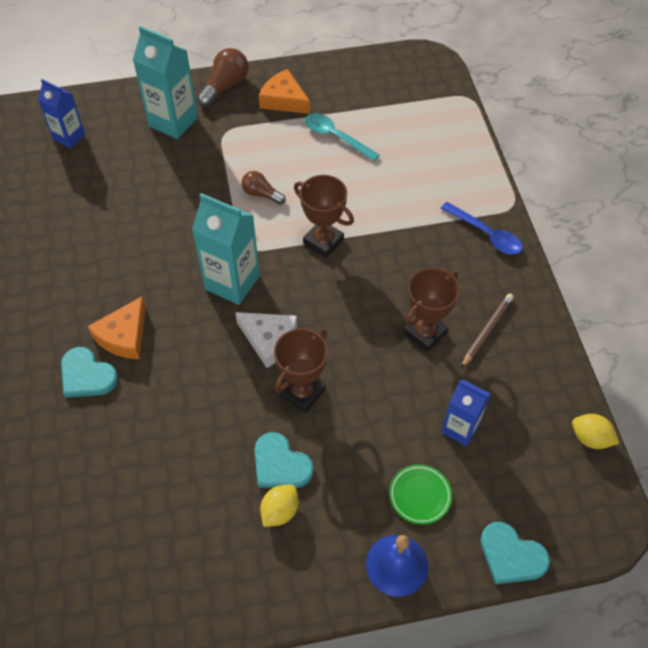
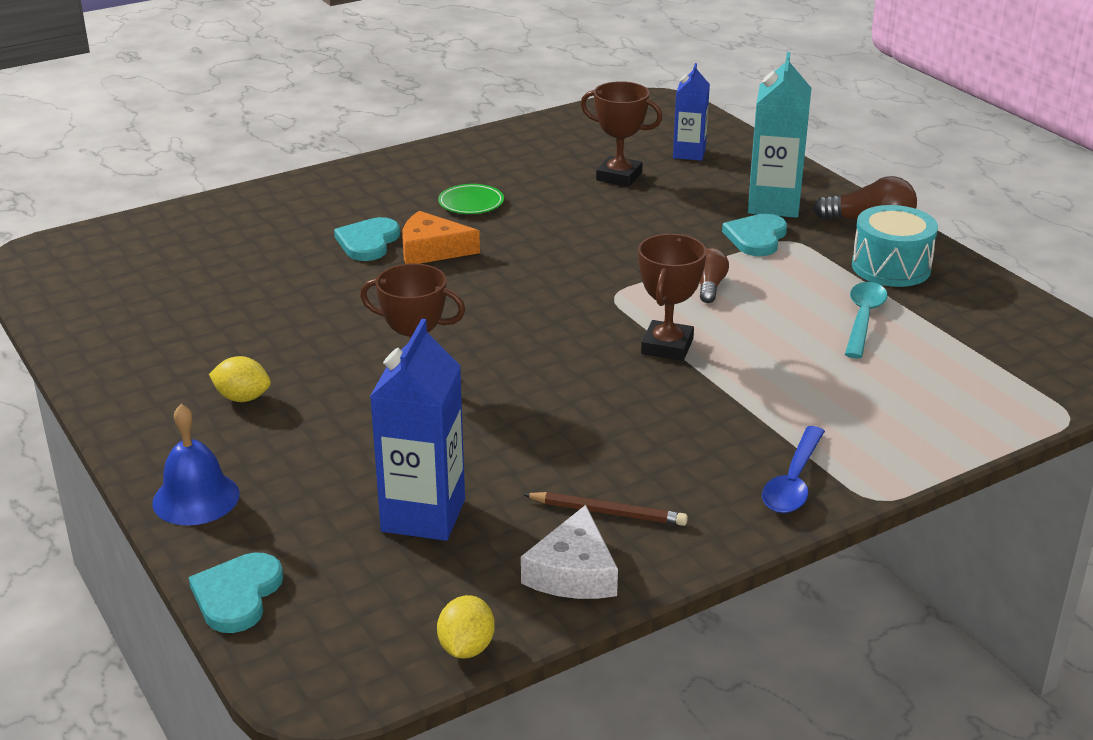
camera: 70 degrees right, 25 degrees down
(232, 282) = (552, 297): turquoise carton -> none
(269, 340) = (482, 340): white cheese -> white cheese (573, 572)
(280, 464) = (306, 385): turquoise heart -> turquoise heart (756, 237)
(283, 100) = (891, 267): orange cheese -> turquoise drum
(420, 495) = (303, 499): green plate -> green plate (471, 203)
(425, 333) = (568, 457): brown trophy -> brown trophy (619, 176)
(460, 428) = (423, 515): blue carton -> blue carton, size x1.58

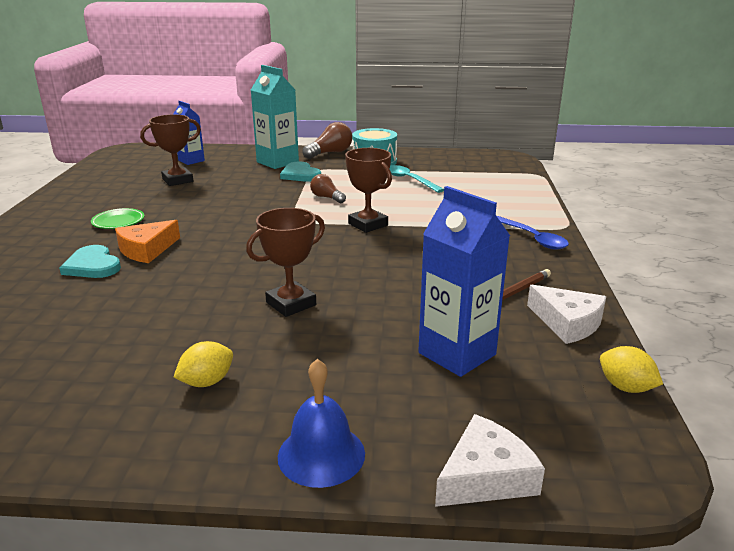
camera: 55 degrees left, 5 degrees down
(237, 595) = (485, 476): turquoise heart -> white cheese

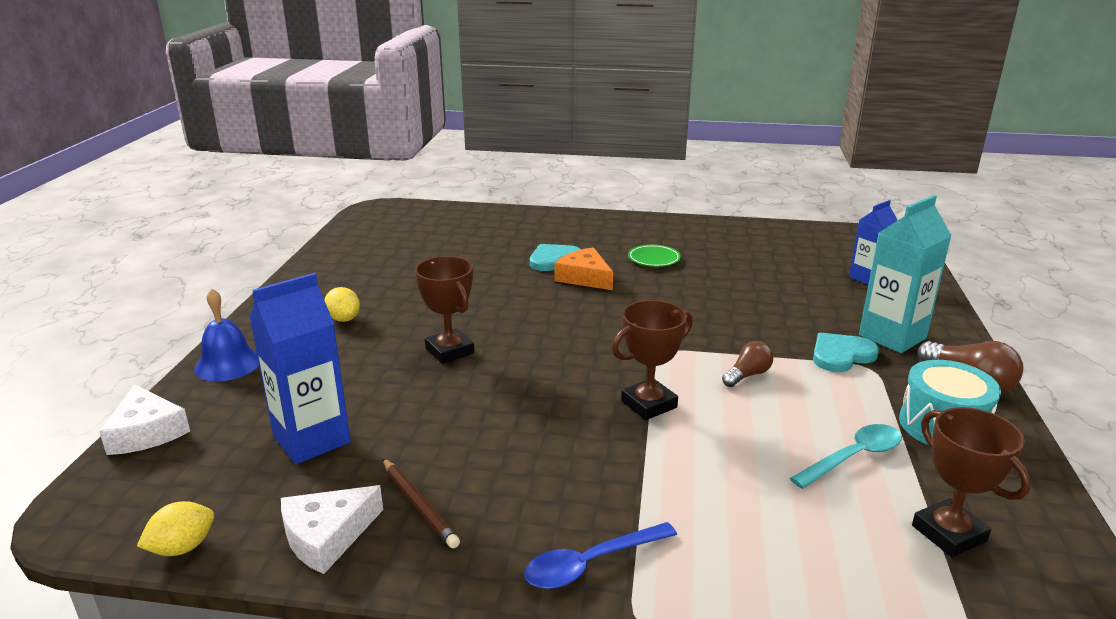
camera: 95 degrees right, 0 degrees up
(177, 180) = (786, 276): brown trophy -> brown trophy (949, 533)

